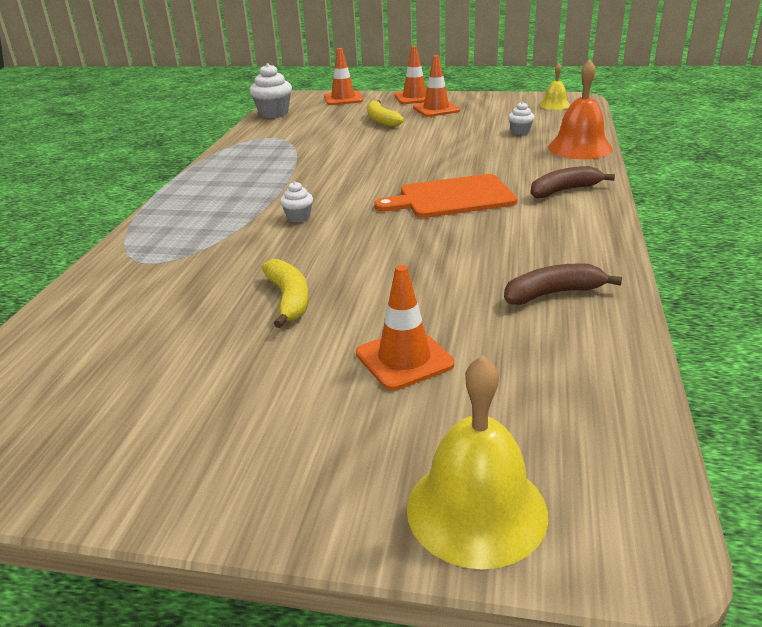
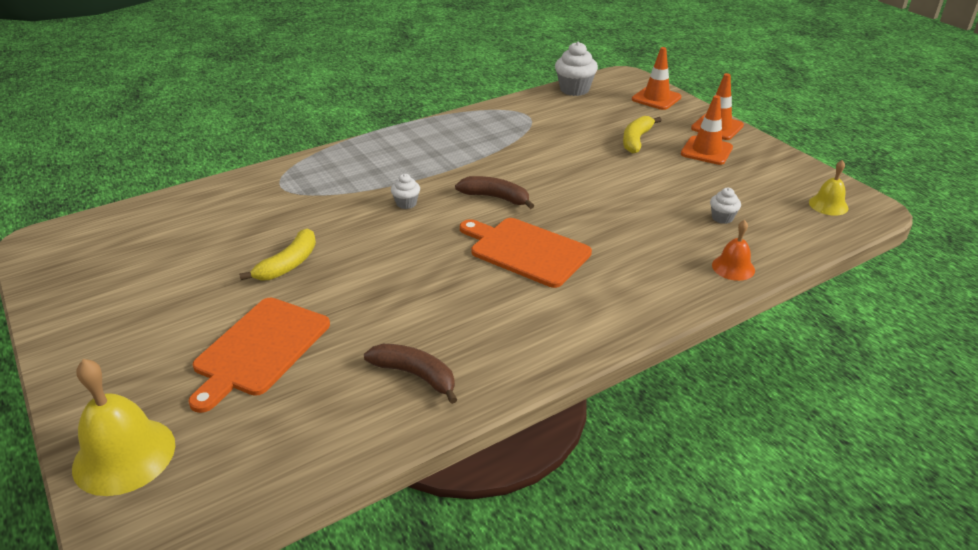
camera: 45 degrees right, 5 degrees up
(404, 359) = (259, 349): orange traffic cone -> orange cutting board
(564, 190) = (618, 300): brown banana -> brown banana (495, 197)
(580, 148) = (733, 267): orange bell -> orange bell, size x0.57

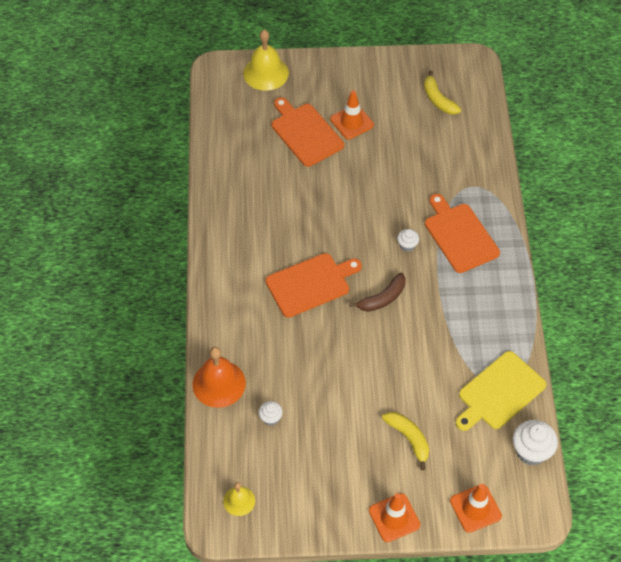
camera: 120 degrees right, 20 degrees up
(288, 264) = (375, 165): yellow banana -> yellow banana (438, 100)
(363, 176) = (460, 235): none -> orange cutting board
(415, 375) = (241, 186): brown banana -> none
(535, 113) = (499, 392): none -> yellow cutting board
(706, 151) = (361, 478): orange traffic cone -> orange traffic cone (352, 122)
(733, 267) = (219, 383): orange bell -> orange bell, size x1.77

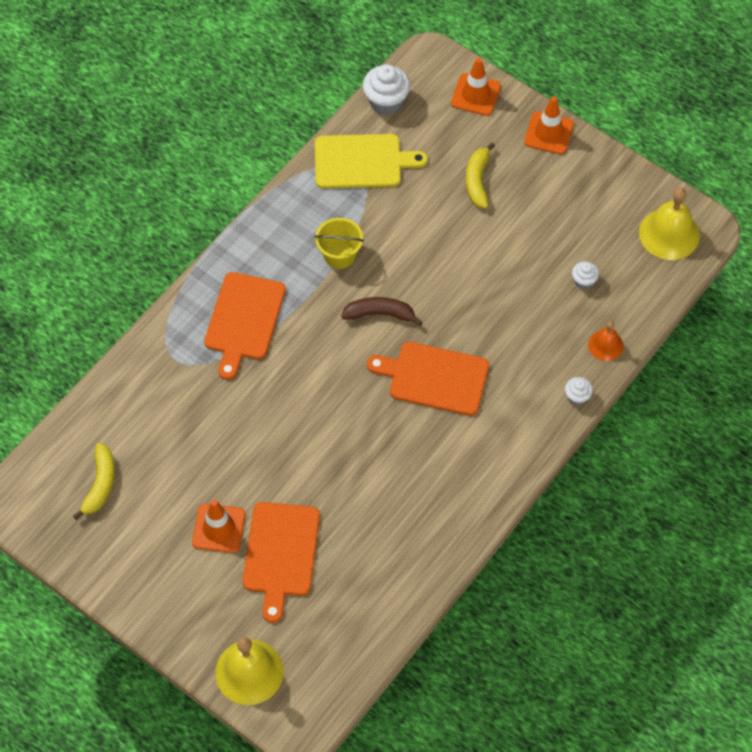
camera: 140 degrees left, 5 degrees up
(219, 383) = (605, 345): orange bell -> orange bell, size x0.57
(239, 501) = (669, 234): yellow bell -> yellow bell, size x1.77
(407, 245) = (304, 347): white cupcake -> white cupcake (577, 397)
(446, 317) = (339, 255): none -> yellow bucket

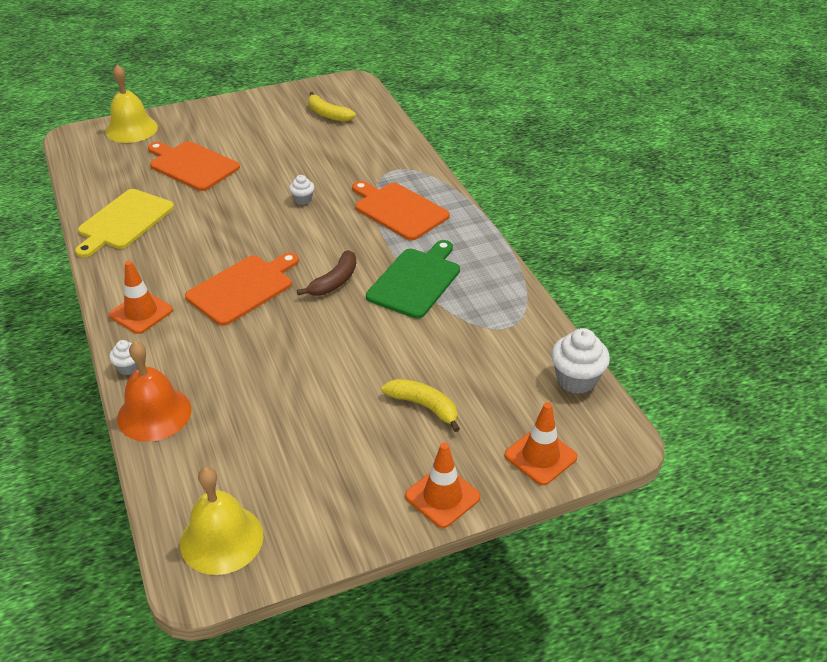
camera: 120 degrees right, 20 degrees down
(219, 528) = (241, 147): orange traffic cone -> orange traffic cone (141, 313)
(339, 255) = (416, 281): yellow bucket -> green cutting board
(362, 162) = (510, 333): yellow cutting board -> yellow cutting board (124, 221)
(583, 281) = (236, 432): white cupcake -> white cupcake (303, 200)
(605, 345) = (154, 413): orange bell -> orange bell, size x1.77

